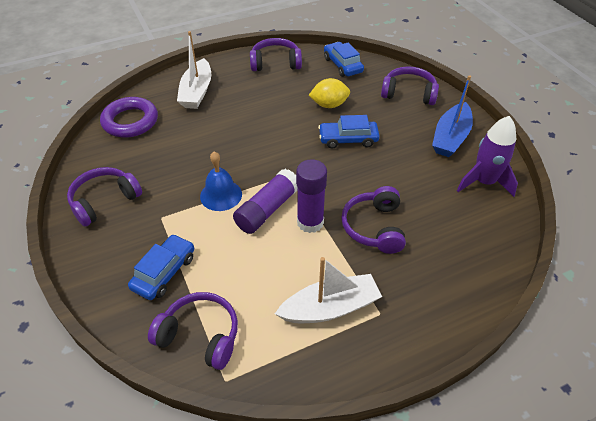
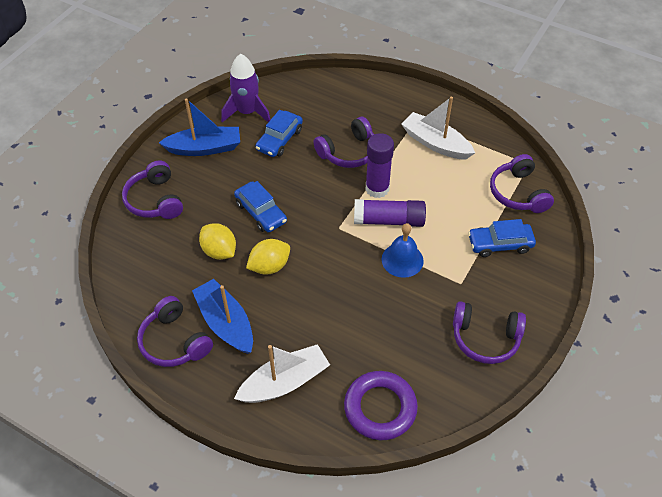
camera: 125 degrees left, 5 degrees up
(266, 86) = (225, 323): none -> blue boat
(291, 122) = (269, 266): none -> yellow lemon
(342, 65) = (137, 276): blue car -> blue car (279, 139)

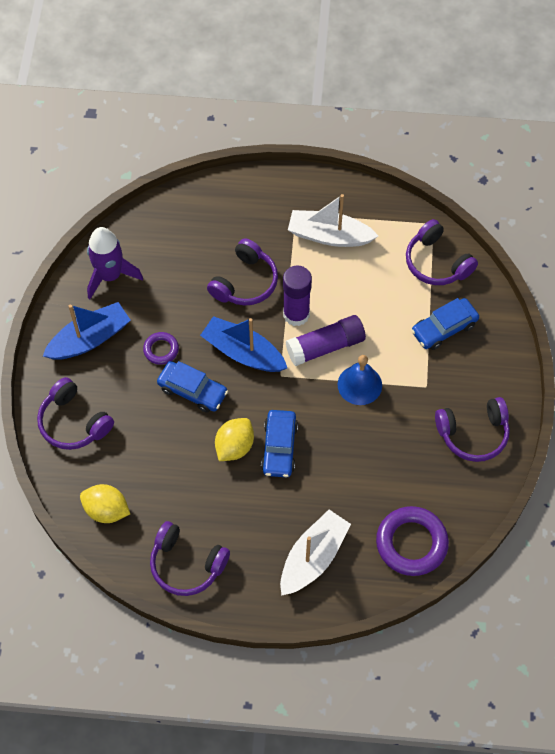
camera: 25 degrees left, 10 degrees up
(219, 251) = (175, 451): yellow lemon -> yellow lemon (106, 510)
(225, 323) = (225, 524): blue boat -> blue boat (243, 352)
(254, 175) = (161, 350): none -> purple ring
(279, 139) = (164, 296): blue car -> blue car (279, 447)

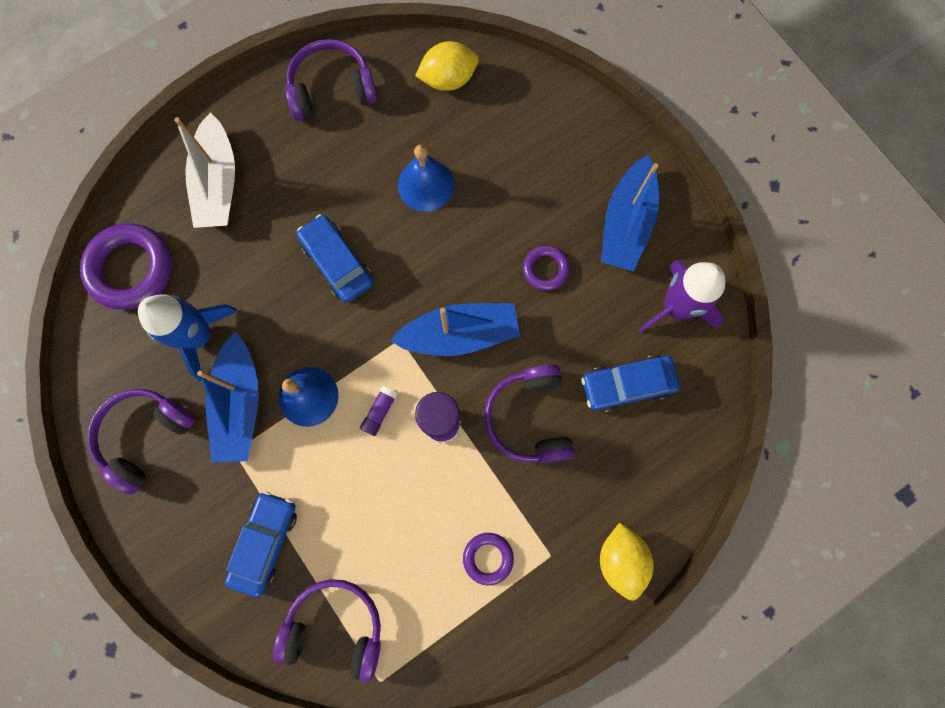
camera: 140 degrees right, 15 degrees up
(74, 422) = (557, 132): purple headphones -> none
(184, 453) = (425, 185): none -> blue bell
(192, 390) = (474, 252): blue car -> blue car (627, 385)
(234, 446) = (382, 229): yellow lemon -> yellow lemon (621, 559)
(325, 346) = (379, 412): purple glue stick -> purple glue stick, size x0.46
(329, 236) = (488, 558): white boat -> purple ring
(398, 468) = (199, 336): none -> blue rocket
(403, 410) = (239, 404): none -> blue boat

